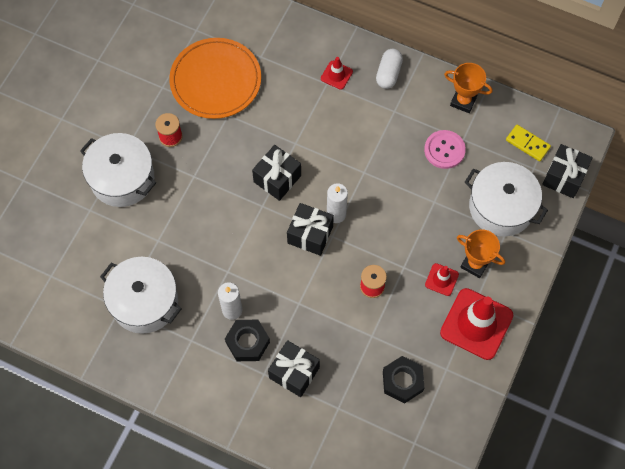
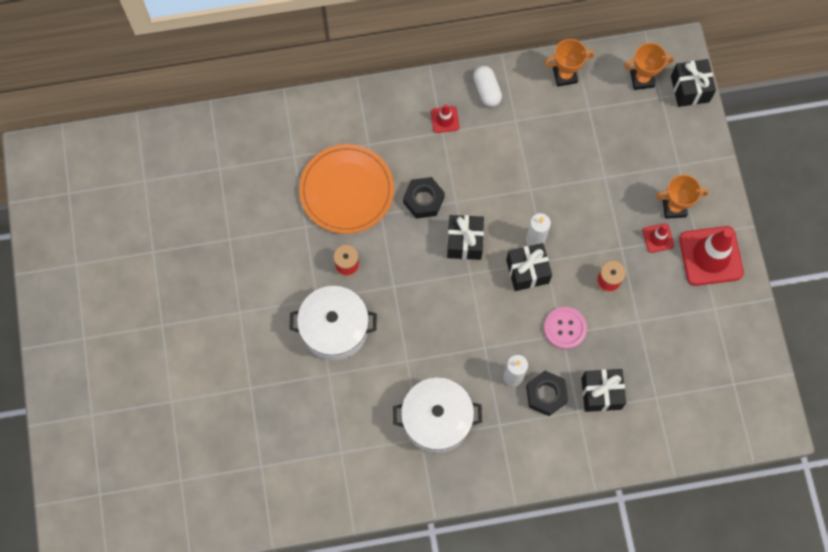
camera: 35 degrees left, 5 degrees up
(402, 381) = (689, 341): black nut -> black nut (423, 200)
(444, 150) = (580, 127): pink button -> pink button (565, 328)
(501, 207) = (660, 146): white pot -> none
(527, 144) = (642, 79): yellow domino -> orange trophy

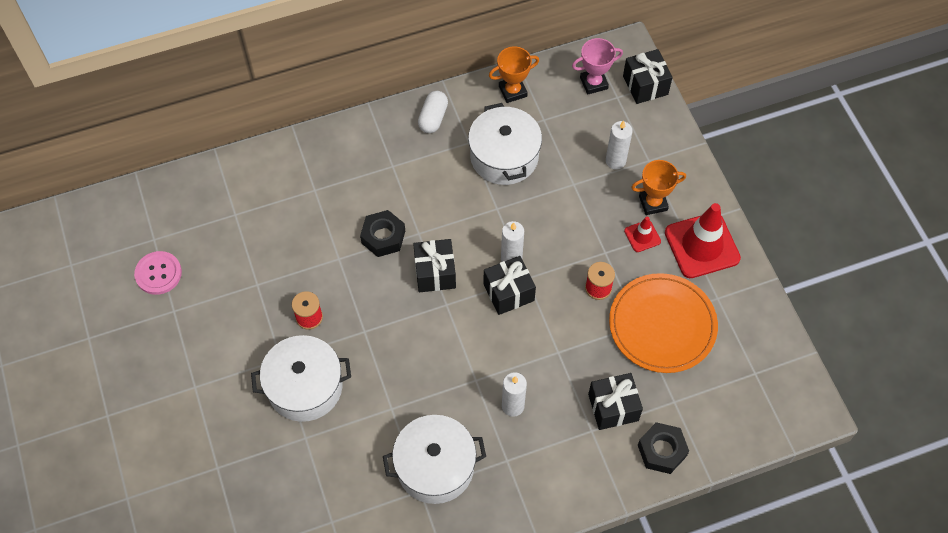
camera: 10 degrees left, 10 degrees down
(346, 190) = (297, 240): orange plate -> orange plate (662, 325)
(445, 119) = (393, 153): red traffic cone -> none
(487, 90) = (433, 118): white capsule -> white capsule turned 45 degrees clockwise
(546, 139) = (504, 156): none -> white pot
(546, 394) = (552, 419): black nut -> black nut (662, 450)
(565, 328) = (560, 345): pink button -> pink button (158, 273)
(642, 79) = (593, 83): orange trophy -> pink trophy
(647, 160) = (615, 161): none -> white candle

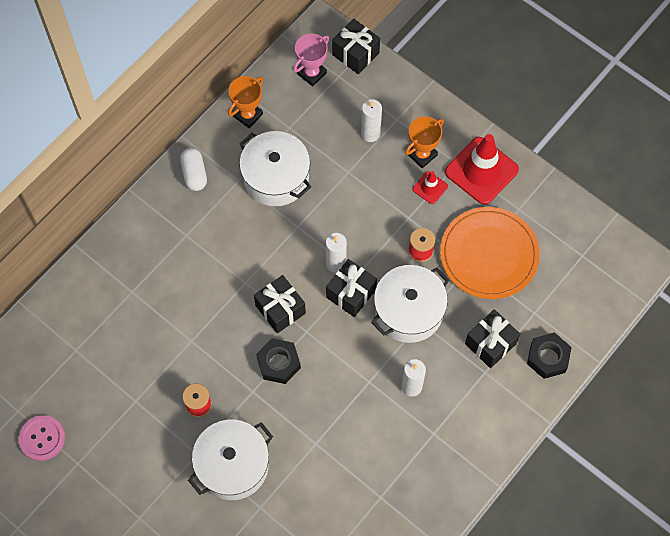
camera: 30 degrees left, 5 degrees up
(383, 237) = (217, 302): black nut -> black nut (278, 363)
(435, 466) = (380, 471): white pot -> white pot (408, 311)

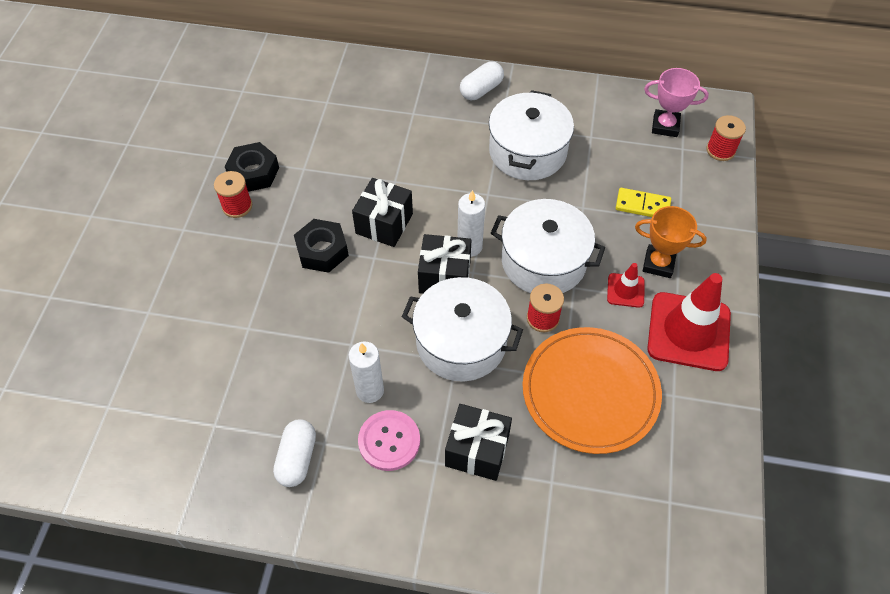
camera: 60 degrees right, 10 degrees down
(42, 438) = (139, 108): pink button -> pink button (389, 441)
(233, 465) = (184, 265): white pot -> white pot (543, 261)
(248, 115) = (576, 99): orange trophy -> none
(355, 54) = (720, 150): black gift -> red spool
(370, 133) = (642, 205): white candle -> yellow domino
(435, 455) = (297, 458): none -> white capsule
(548, 358) = (501, 529): black nut -> black nut (254, 173)

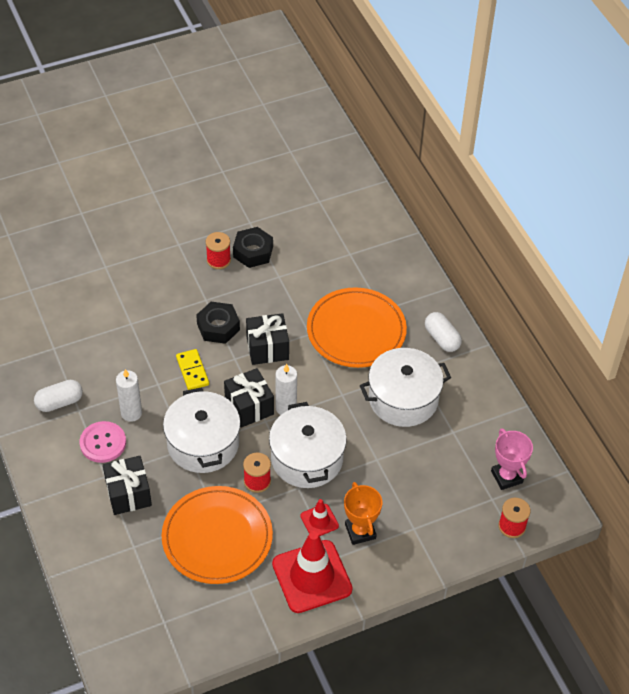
camera: 55 degrees right, 5 degrees down
(421, 144) = (356, 330): none -> orange plate
(481, 90) = (442, 338): white capsule -> white capsule turned 45 degrees clockwise
(642, 205) = (409, 497): yellow domino -> yellow domino (192, 371)

